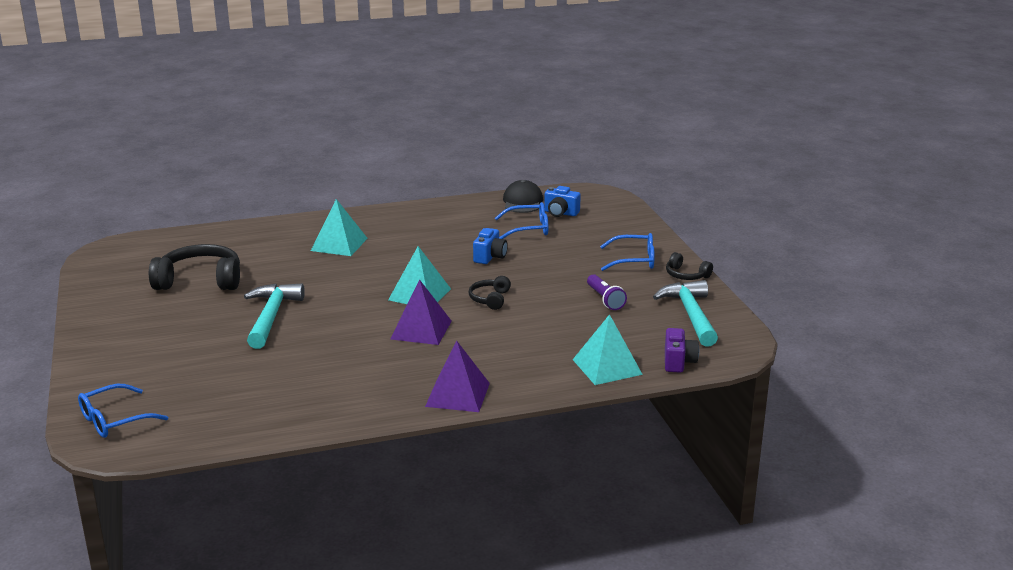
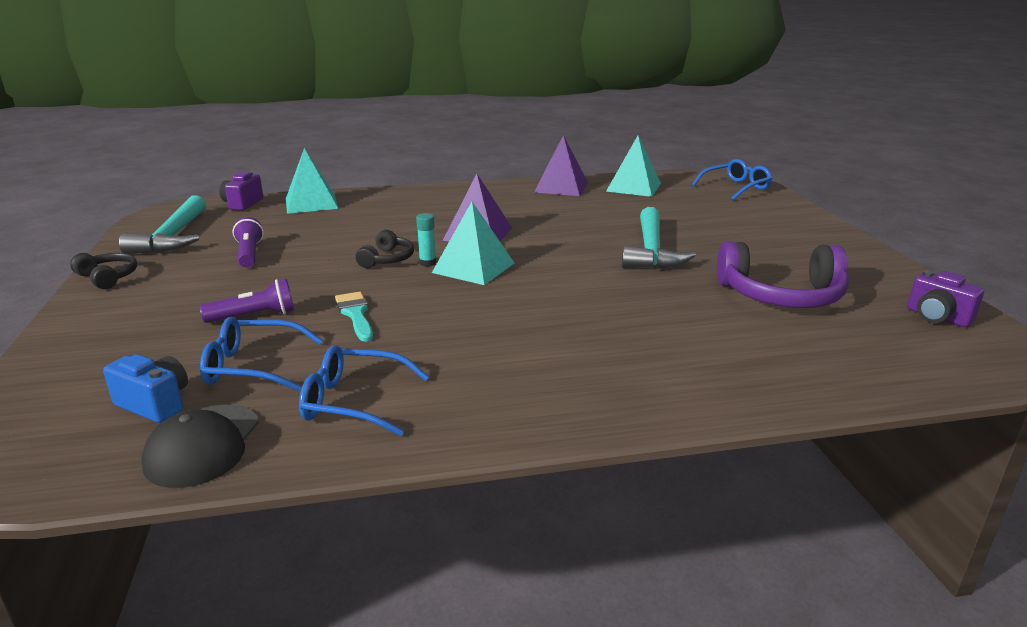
camera: 175 degrees left, 0 degrees up
(112, 269) = (937, 317): none -> purple camera
(200, 280) = (781, 295): black headphones -> purple headphones
(339, 244) = (598, 348): turquoise pyramid -> turquoise pyramid (633, 187)
(457, 297) = (427, 263): none -> turquoise glue stick
(457, 394) = (454, 192): purple pyramid -> purple pyramid (561, 187)
(490, 257) = (355, 314): blue camera -> turquoise brush
(553, 253) = (254, 316): none -> purple flashlight
(633, 260) = (148, 300): blue glasses -> blue glasses (355, 401)

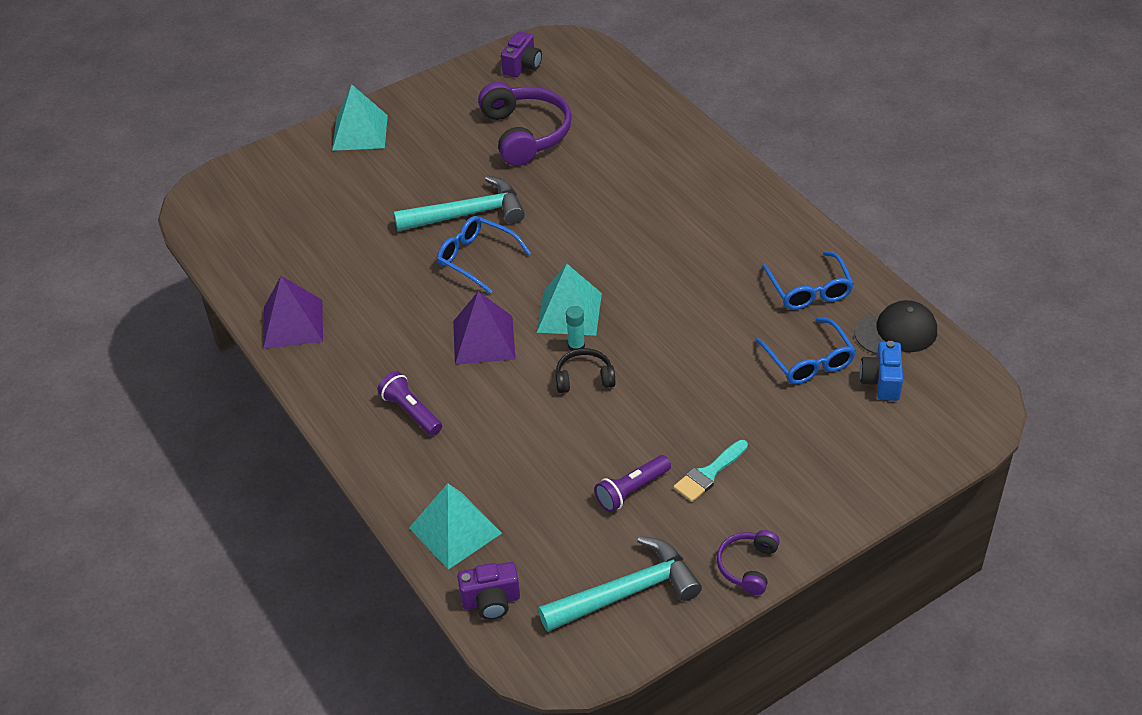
camera: 110 degrees left, 20 degrees up
(108, 277) = (748, 566): black headphones -> purple headphones
(254, 316) = (744, 405): purple flashlight -> purple flashlight (411, 412)
(355, 314) = (701, 346): turquoise brush -> turquoise brush (708, 474)
(633, 187) = (269, 265): turquoise pyramid -> turquoise pyramid (360, 132)
(735, 188) = (241, 189): blue glasses -> blue glasses (477, 259)

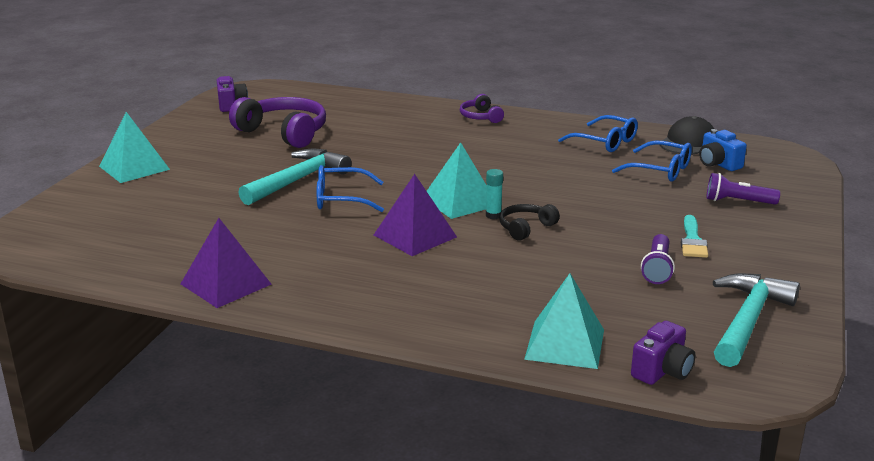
camera: 40 degrees left, 20 degrees down
(411, 412) = (417, 294): purple flashlight -> purple flashlight (738, 201)
(748, 566) = (798, 273): purple headphones -> purple headphones (480, 117)

